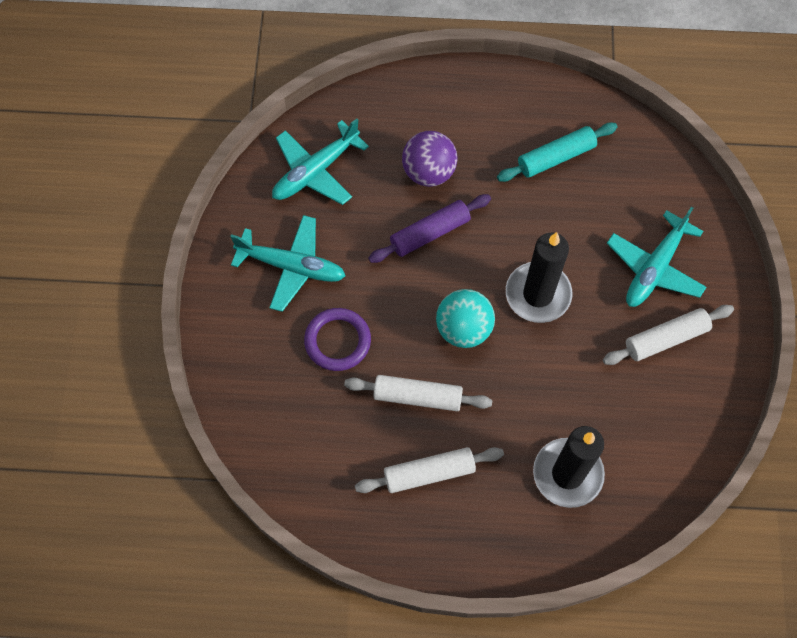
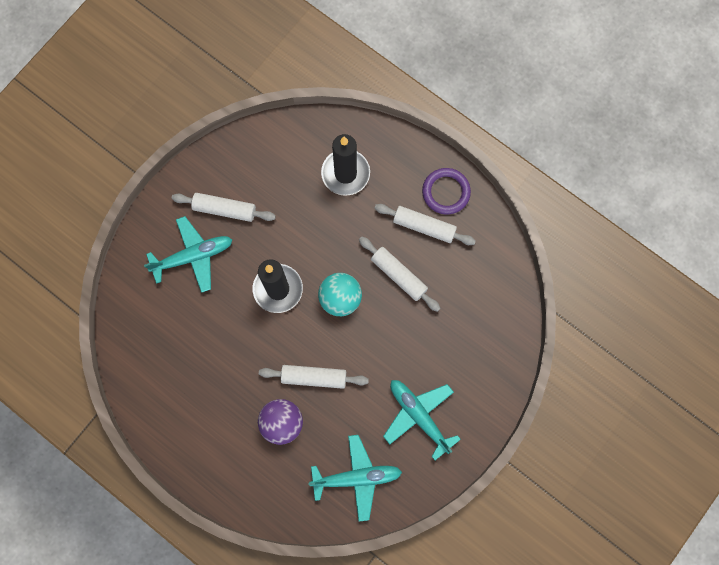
camera: 145 degrees left, 10 degrees up
(337, 341) = (423, 344): purple ring -> purple ring (446, 192)
(430, 233) = (314, 377): purple rolling pin -> white rolling pin
(556, 157) = (190, 374): turquoise rolling pin -> none

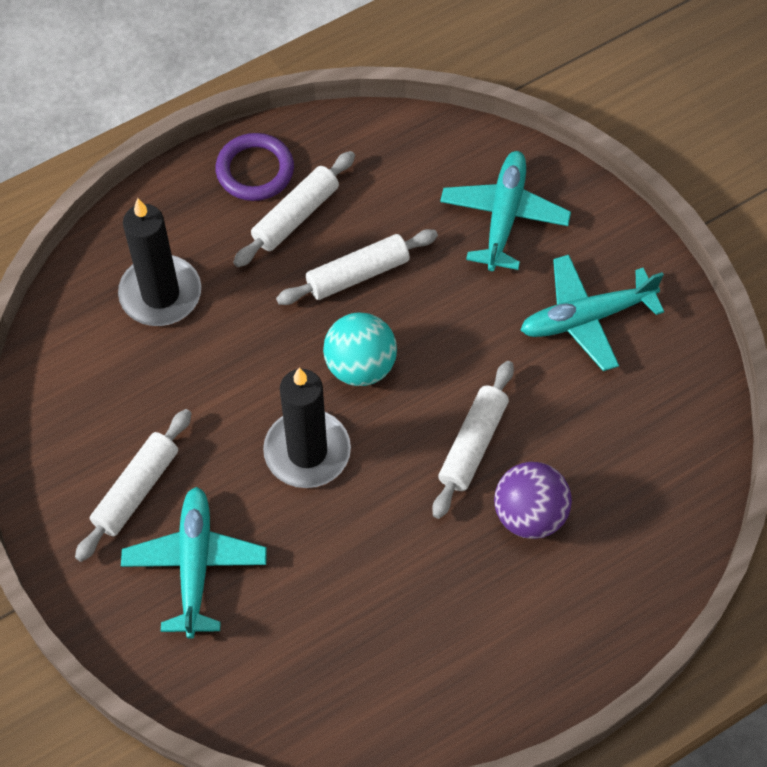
camera: 70 degrees left, 15 degrees down
(356, 477) = (653, 434): turquoise plane -> turquoise plane (504, 216)

